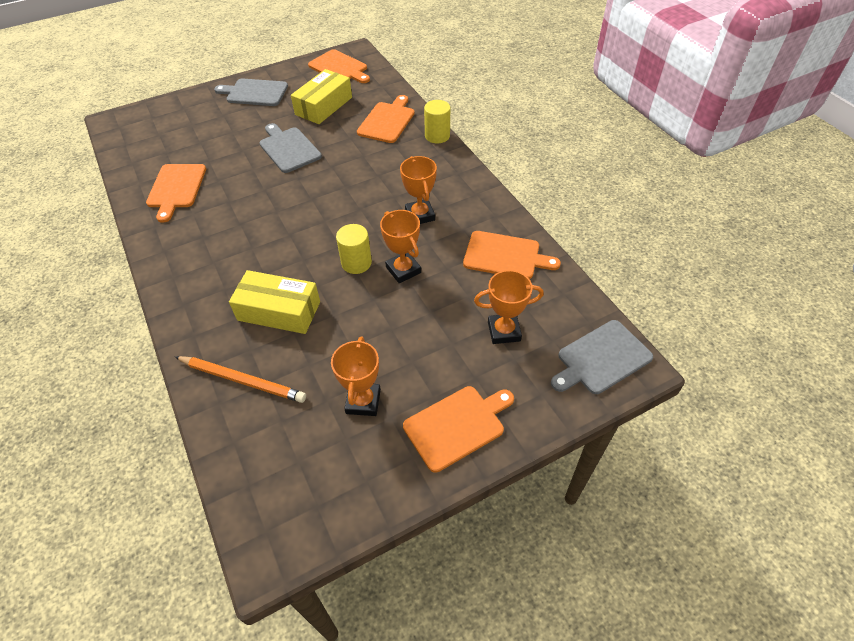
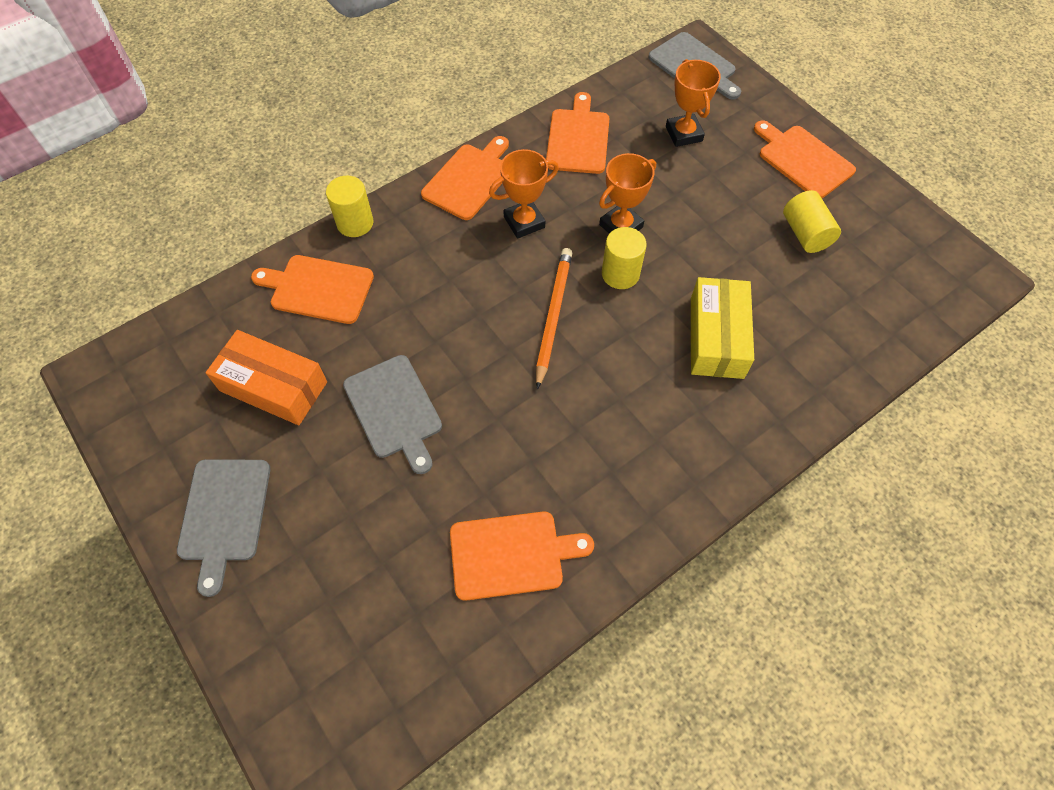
camera: 100 degrees left, 10 degrees up
(242, 380) = (821, 347): orange pencil -> orange pencil (553, 316)
(289, 148) = (394, 410): grey cutting board -> grey cutting board turned 75 degrees counterclockwise
(324, 106) = (273, 386): yellow box -> orange box
(339, 68) = (150, 388): orange cutting board -> orange cutting board (469, 179)
(363, 401) = (805, 234): orange trophy -> yellow cylinder

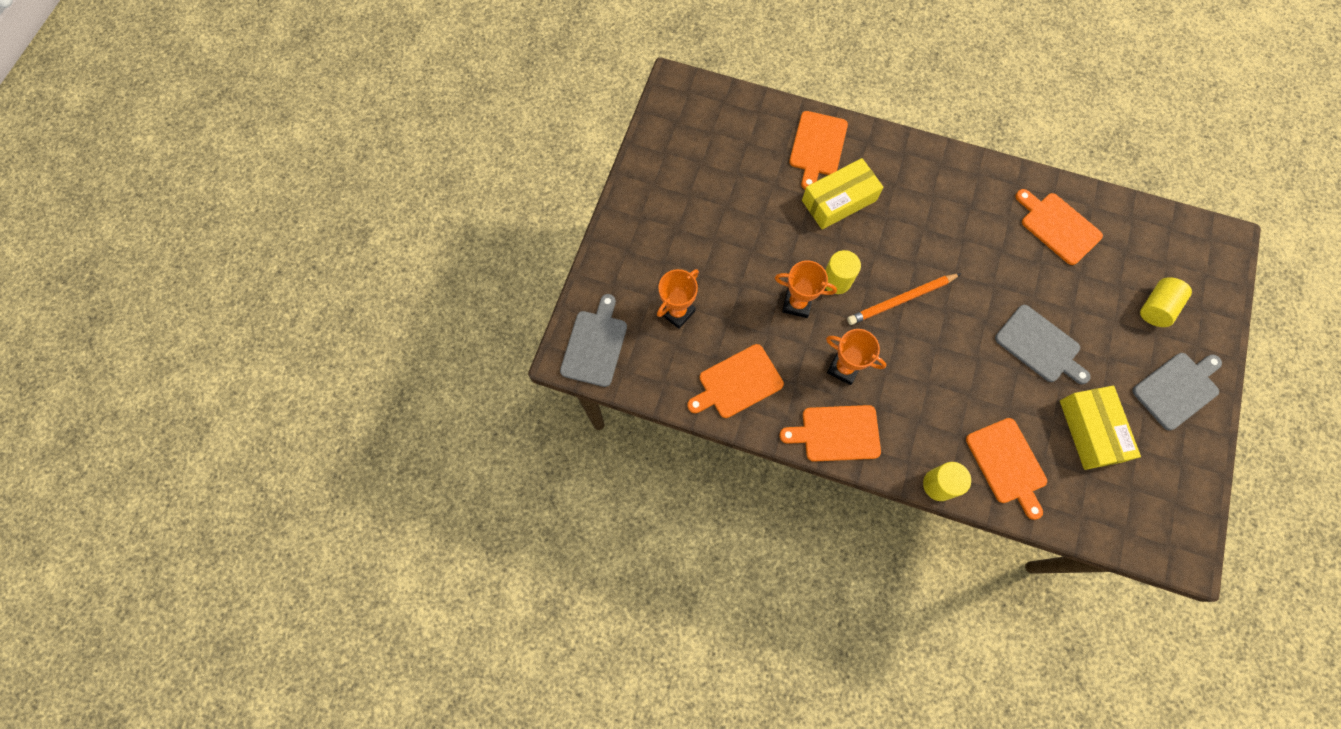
camera: 125 degrees left, 10 degrees up
(273, 386) = (1090, 431): orange box -> yellow box
(394, 410) = (1040, 346): grey cutting board -> grey cutting board turned 105 degrees clockwise
(802, 160) = (646, 222): orange cutting board -> orange cutting board (817, 147)
(805, 234) = (715, 190): yellow cylinder -> yellow cylinder (1156, 308)

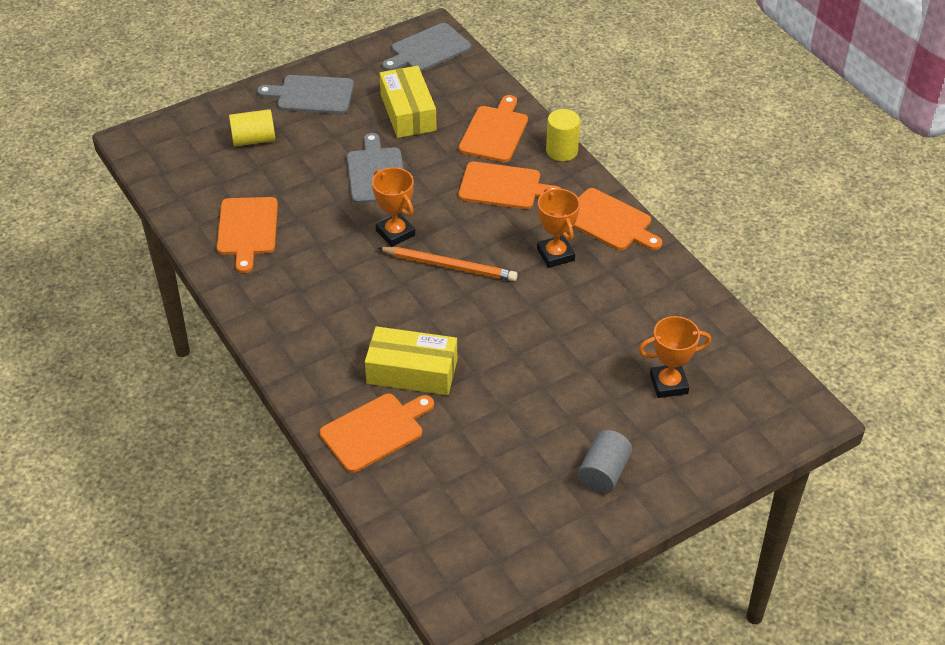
camera: 140 degrees left, 25 degrees down
(595, 345) = (776, 408): grey cutting board -> grey cutting board (428, 49)
(664, 216) = (603, 473): none -> grey cylinder
(737, 383) = (662, 300): orange cutting board -> orange cutting board (504, 187)
(797, 303) = (546, 320): orange trophy -> orange trophy (395, 233)
(836, 280) = (490, 314): yellow cylinder -> none
(1090, 431) = (408, 112): yellow box -> yellow box turned 45 degrees counterclockwise

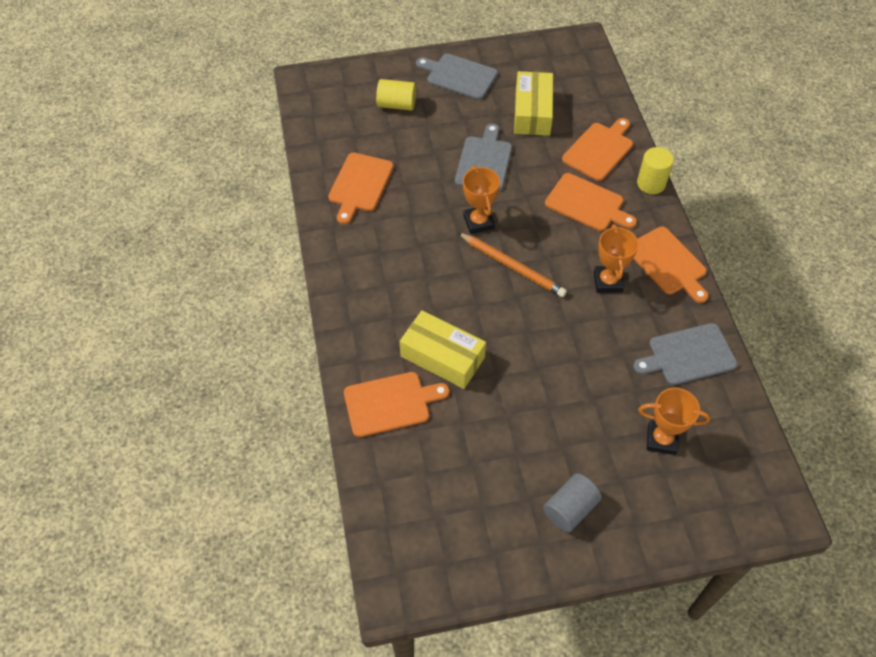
camera: 20 degrees right, 10 degrees up
(428, 49) = (571, 58): grey cutting board -> grey cutting board (688, 355)

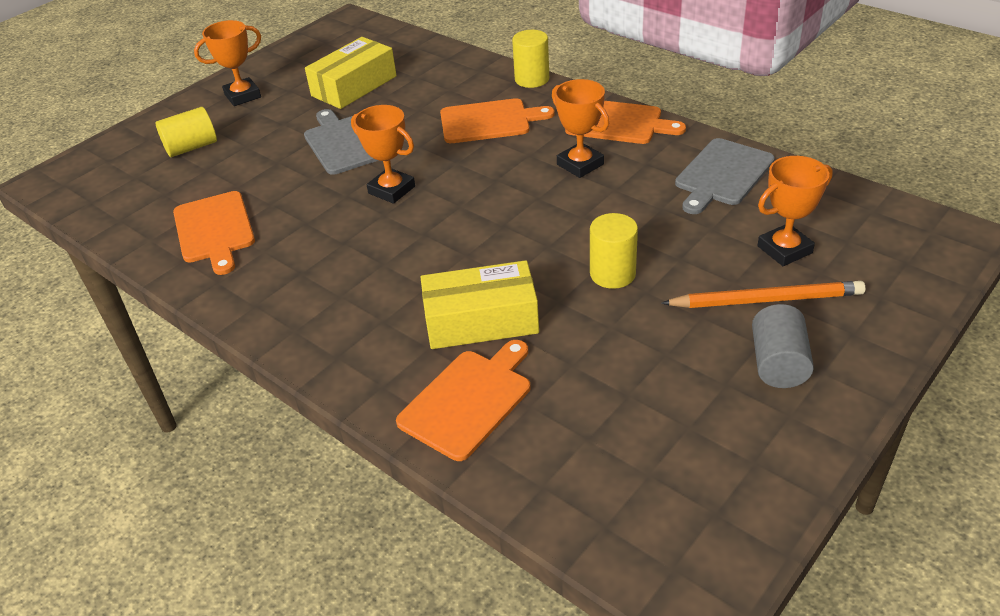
camera: 35 degrees left, 15 degrees down
(459, 76) = (242, 96): grey cutting board -> orange trophy
(512, 266) = (469, 204): orange pencil -> orange pencil (765, 299)
(532, 112) = (354, 86): yellow box -> yellow box turned 75 degrees clockwise
(543, 379) = (612, 274): none -> yellow cylinder
(599, 150) = (454, 80): orange cutting board -> none

